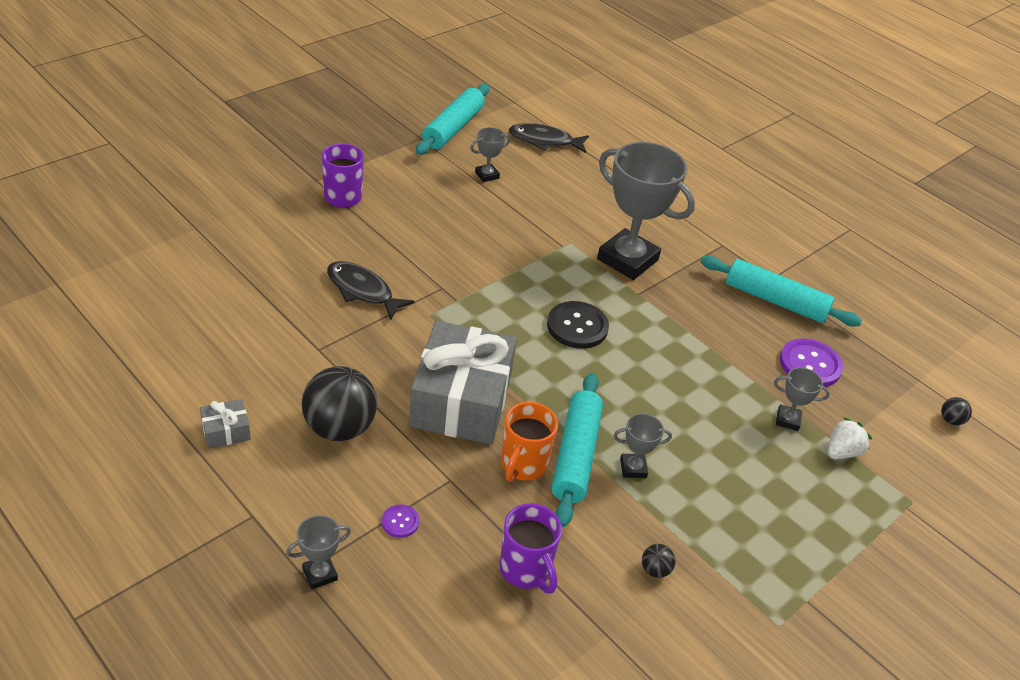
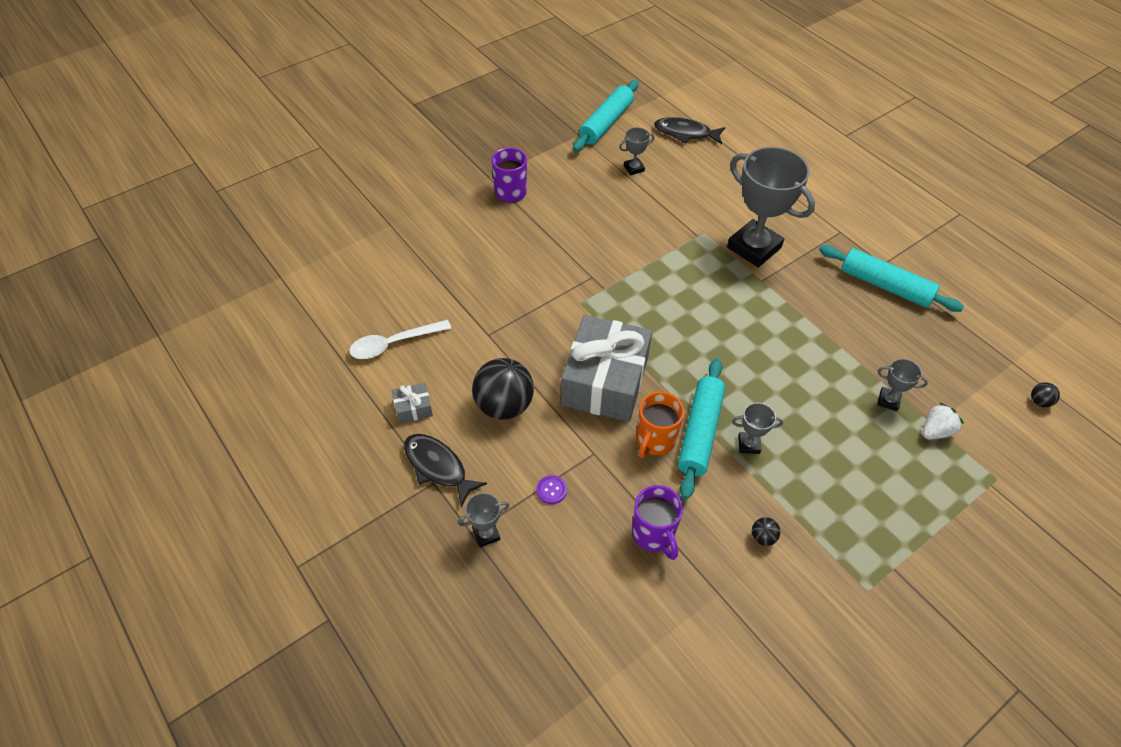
camera: 10 degrees right, 10 degrees up
(200, 359) = (393, 344): none -> white spoon
(362, 291) = (525, 280): black fish -> black fish (438, 467)
(577, 327) = (706, 312): black button -> none
(810, 365) = (912, 348): purple button -> none

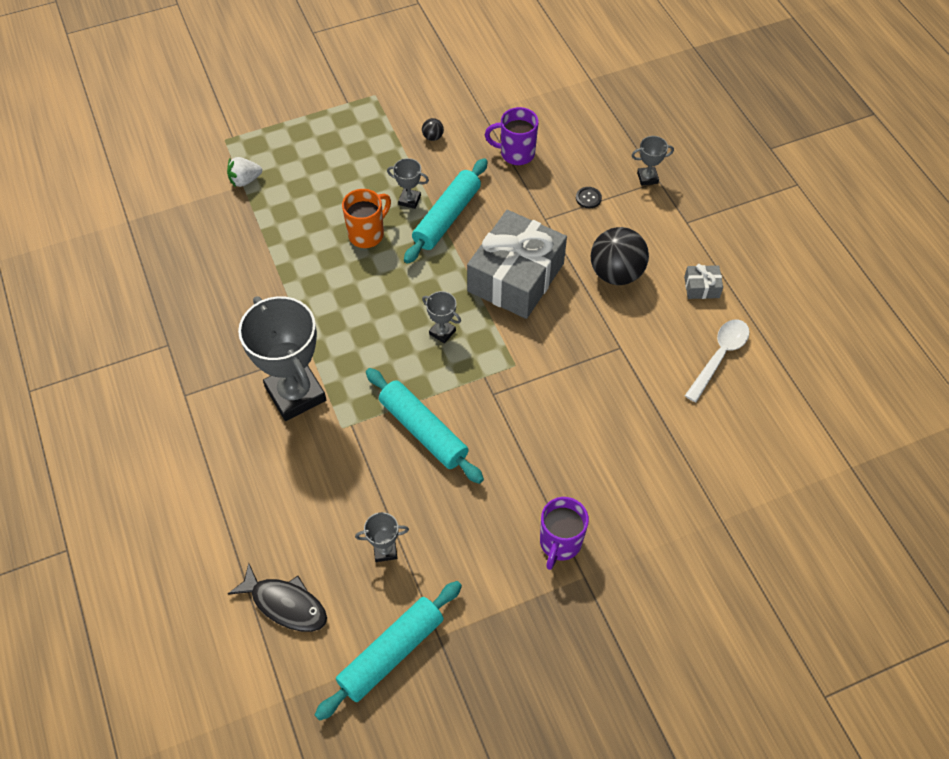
camera: 165 degrees left, 5 degrees up
(393, 344) = (720, 356): white spoon -> white spoon turned 45 degrees counterclockwise
(438, 467) = (682, 233): black fish -> none
(551, 490) = (588, 198): purple button -> black button
(653, 535) = (516, 153): purple mug -> purple mug turned 75 degrees counterclockwise
(655, 441) = (489, 218): orange mug -> orange mug (367, 234)
(885, 286) = (185, 319): turquoise rolling pin -> turquoise rolling pin (423, 431)
(888, 401) = (266, 211): grey trophy -> grey trophy (442, 332)
(1039, 401) = (136, 185): black ball -> none

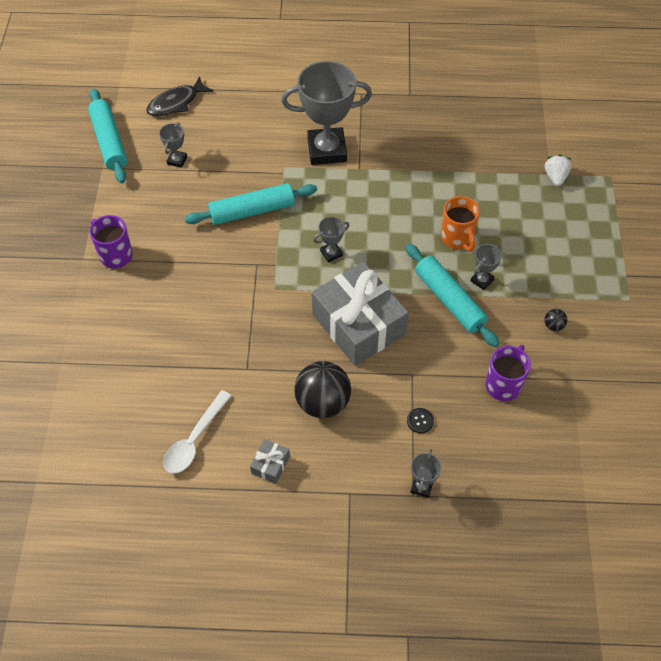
camera: 115 degrees right, 0 degrees up
(720, 356) = (194, 440): white spoon -> white spoon turned 60 degrees clockwise

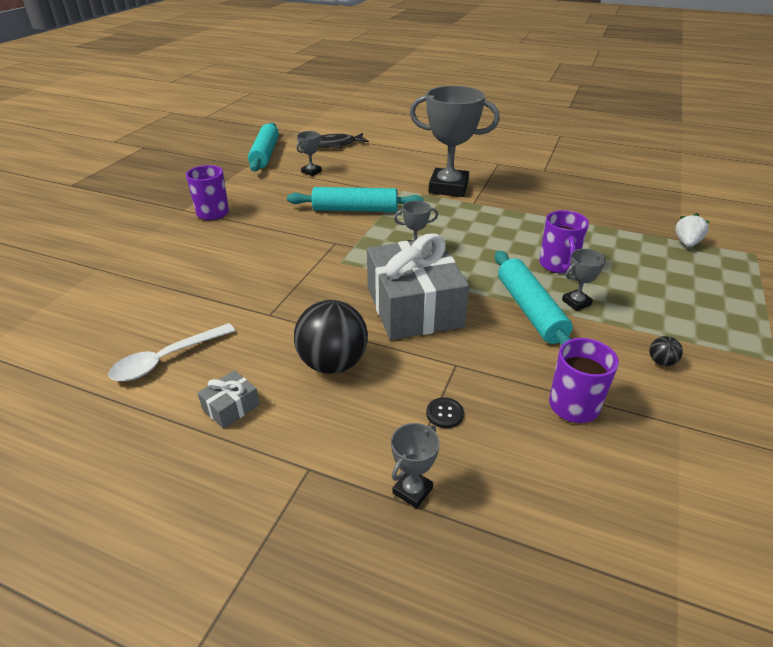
camera: 20 degrees right, 20 degrees down
(457, 238) = (558, 265): orange mug -> purple mug

